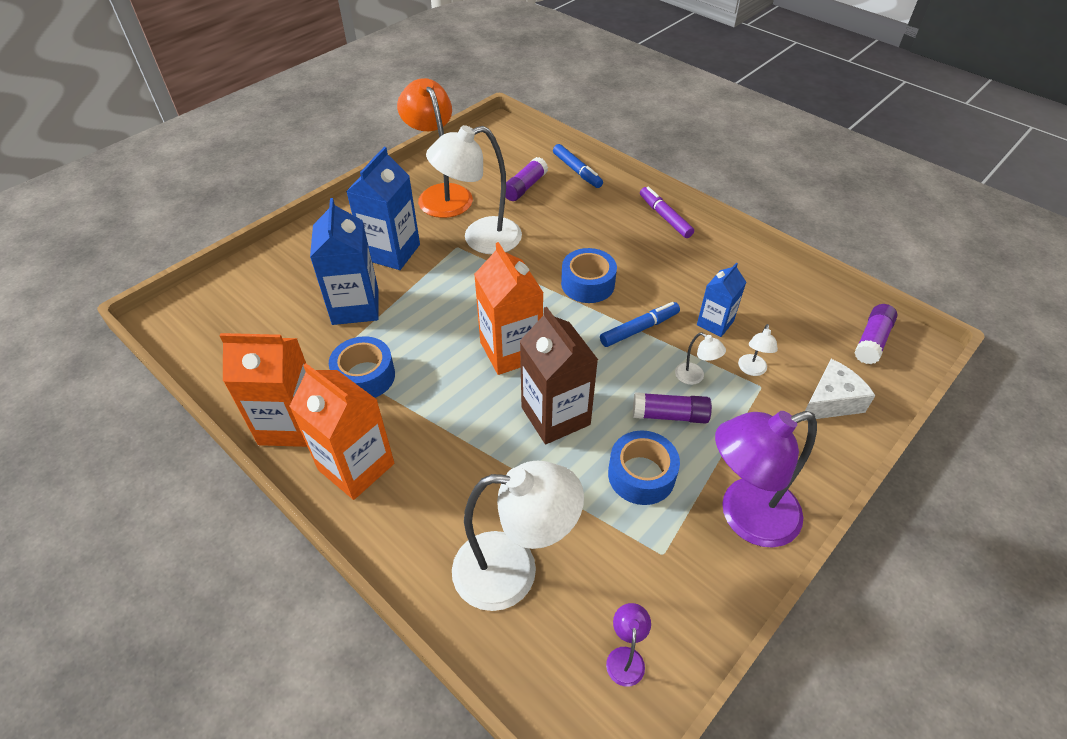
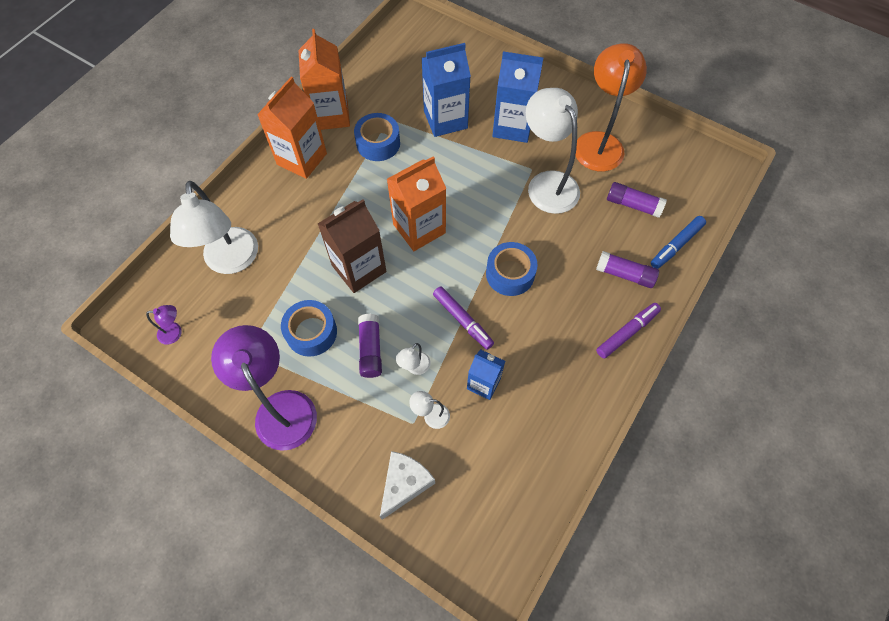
camera: 80 degrees right, 15 degrees up
(441, 194) = (599, 142): orange lamp -> orange lamp turned 45 degrees counterclockwise
(639, 329) = (462, 320): blue marker -> purple marker
(830, 401) = (404, 484): white cheese -> white cheese turned 105 degrees counterclockwise
(872, 341) = (490, 533): purple glue stick -> purple glue stick (625, 274)

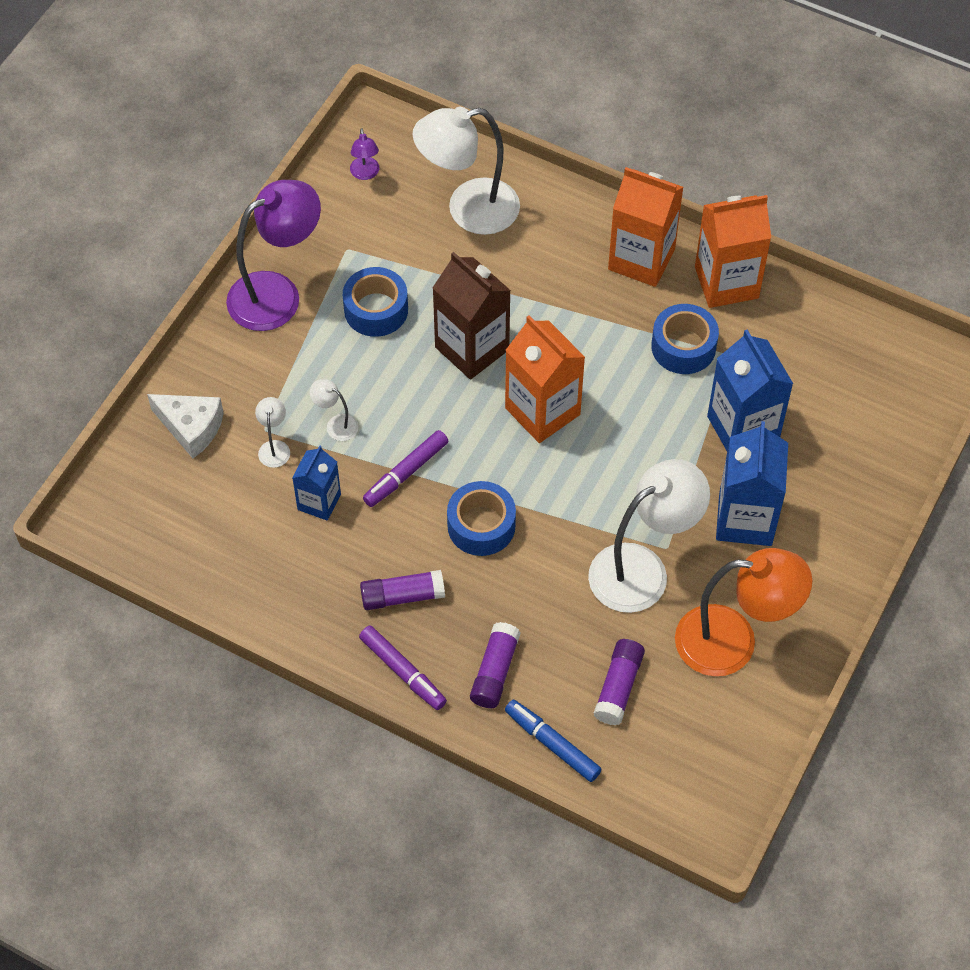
camera: 85 degrees right, 5 degrees down
(370, 350) = (357, 375): purple glue stick -> purple glue stick (402, 596)

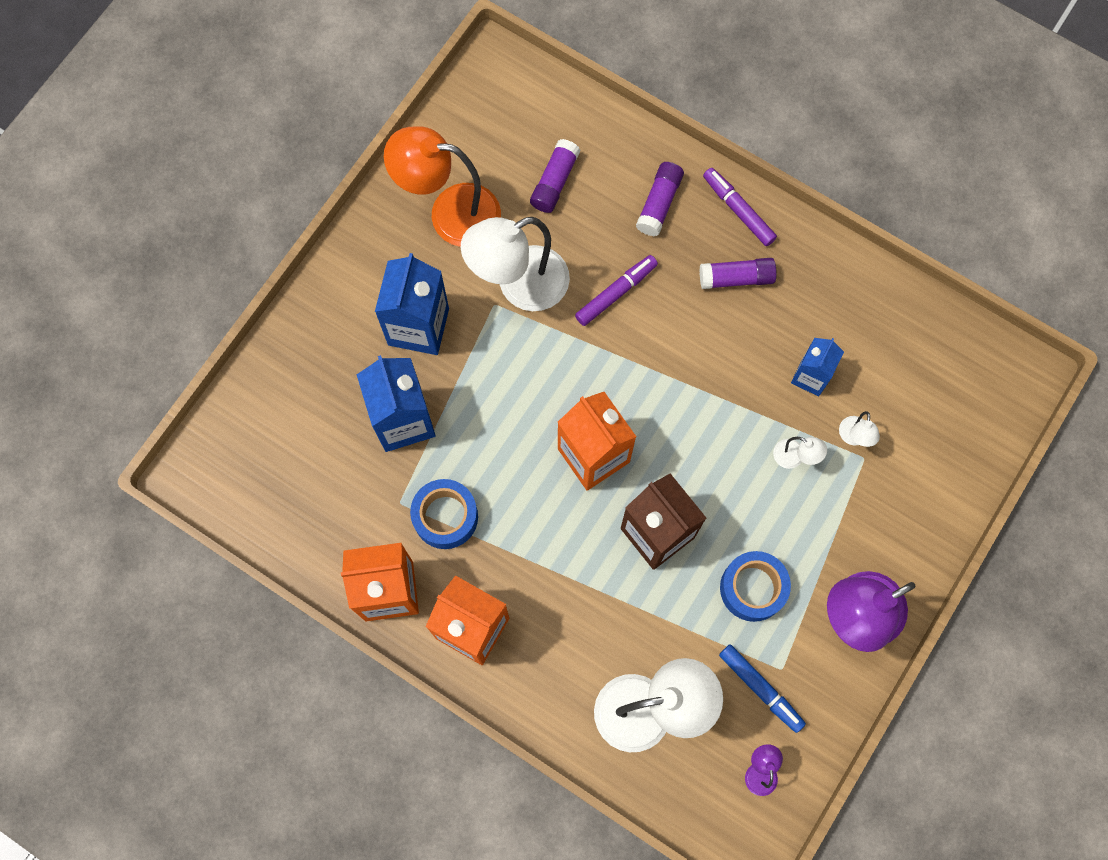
camera: 175 degrees left, 15 degrees up
(191, 428) = (935, 466): white cheese -> none
(406, 473) = (728, 399): purple marker -> purple marker (616, 293)
(481, 525) = (661, 340): blue tape -> none
(552, 744) = (616, 139): blue marker -> blue marker (760, 689)

